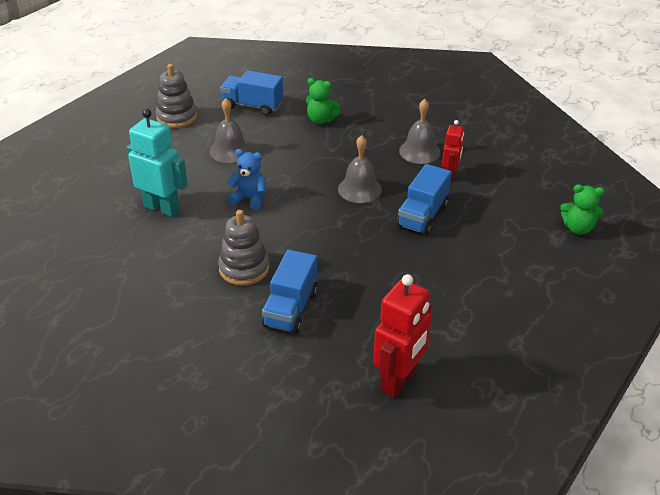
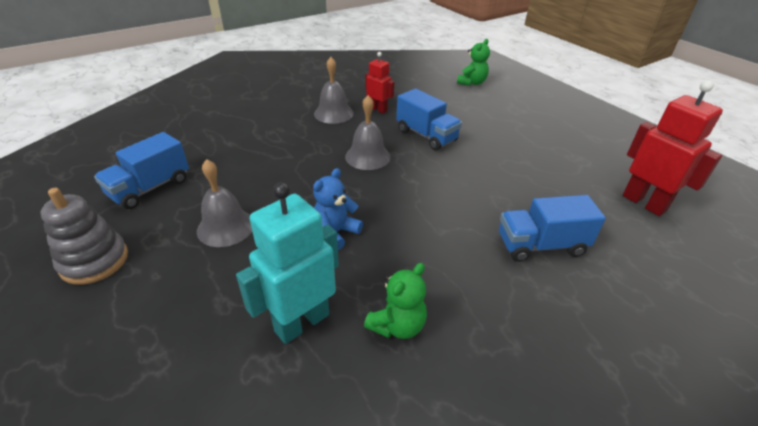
camera: 70 degrees left, 0 degrees up
(244, 268) = (464, 266): grey stacking toy -> none
(291, 309) = (541, 245): blue truck -> blue truck turned 135 degrees clockwise
(321, 120) = (231, 150): green teddy bear -> green teddy bear (397, 325)

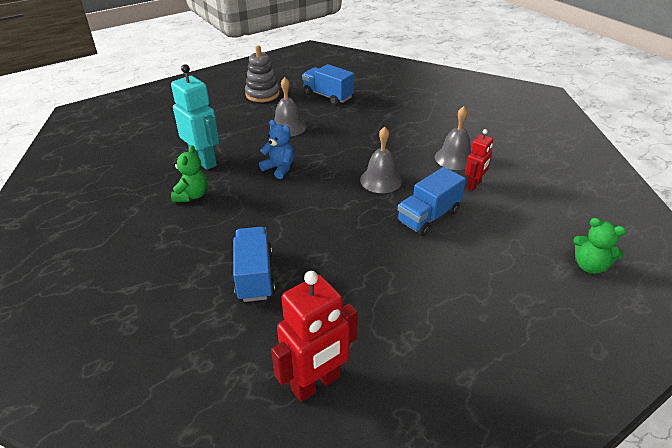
camera: 90 degrees right, 0 degrees up
(397, 325) = (192, 195): green teddy bear -> green teddy bear turned 120 degrees counterclockwise

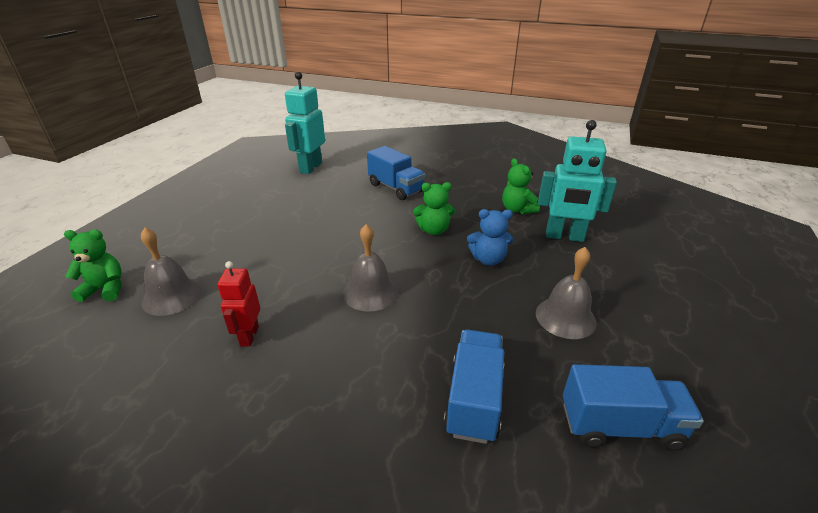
camera: 145 degrees right, 5 degrees down
(262, 94) = (705, 365): grey stacking toy -> none
(284, 206) = (434, 230): none -> green teddy bear
(316, 383) = (310, 168): red robot -> turquoise robot
(428, 217) = (291, 273): blue truck -> blue truck (474, 399)
(454, 158) = (292, 373): grey bell -> grey bell (172, 296)

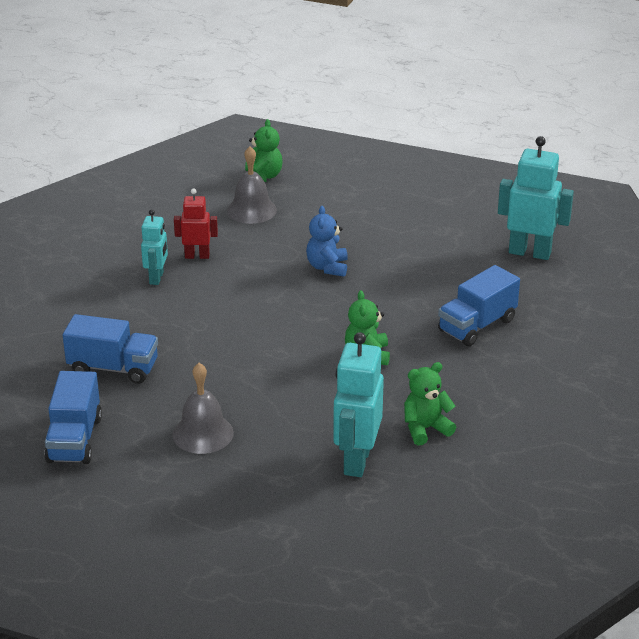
camera: 90 degrees right, 0 degrees up
(285, 370) = (157, 278): none -> turquoise robot
(370, 292) = (250, 313): grey bell -> none
(488, 259) = (305, 392): blue teddy bear -> blue teddy bear (327, 267)

